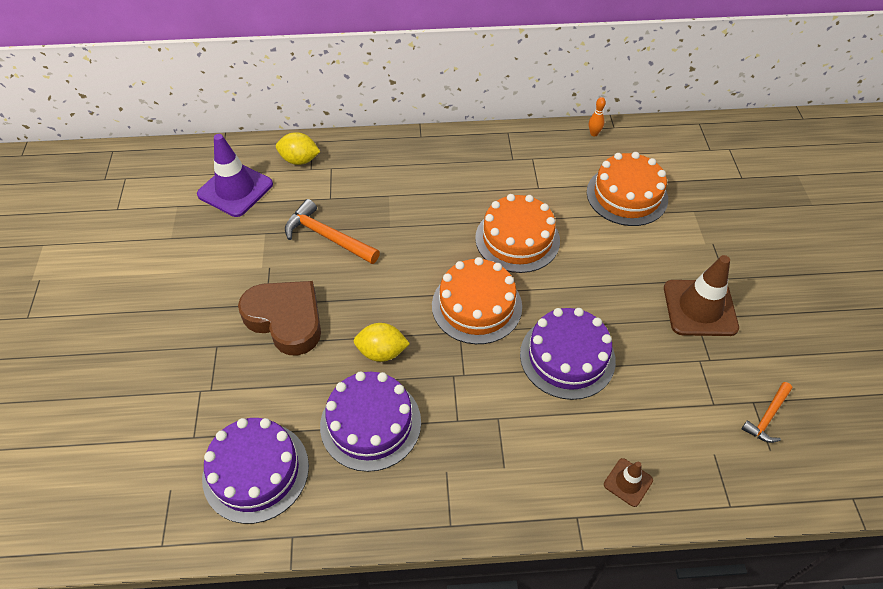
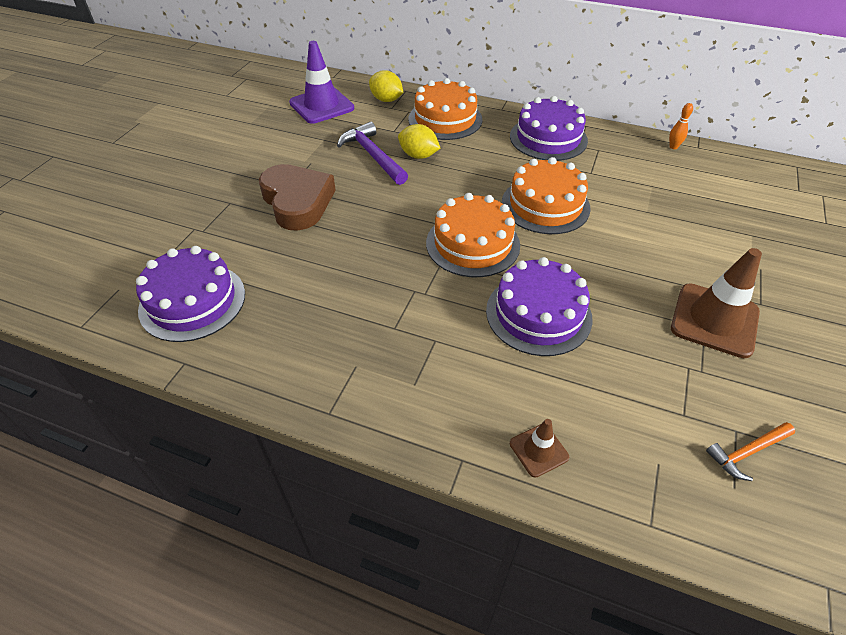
camera: 25 degrees right, 5 degrees down
(327, 236) = (373, 155): orange hammer -> purple hammer
(370, 423) = (313, 301): purple cake -> purple cake (548, 138)
(382, 352) = (361, 251): yellow lemon -> yellow lemon (418, 156)
(627, 195) = (681, 202): orange cake -> orange cake (445, 119)

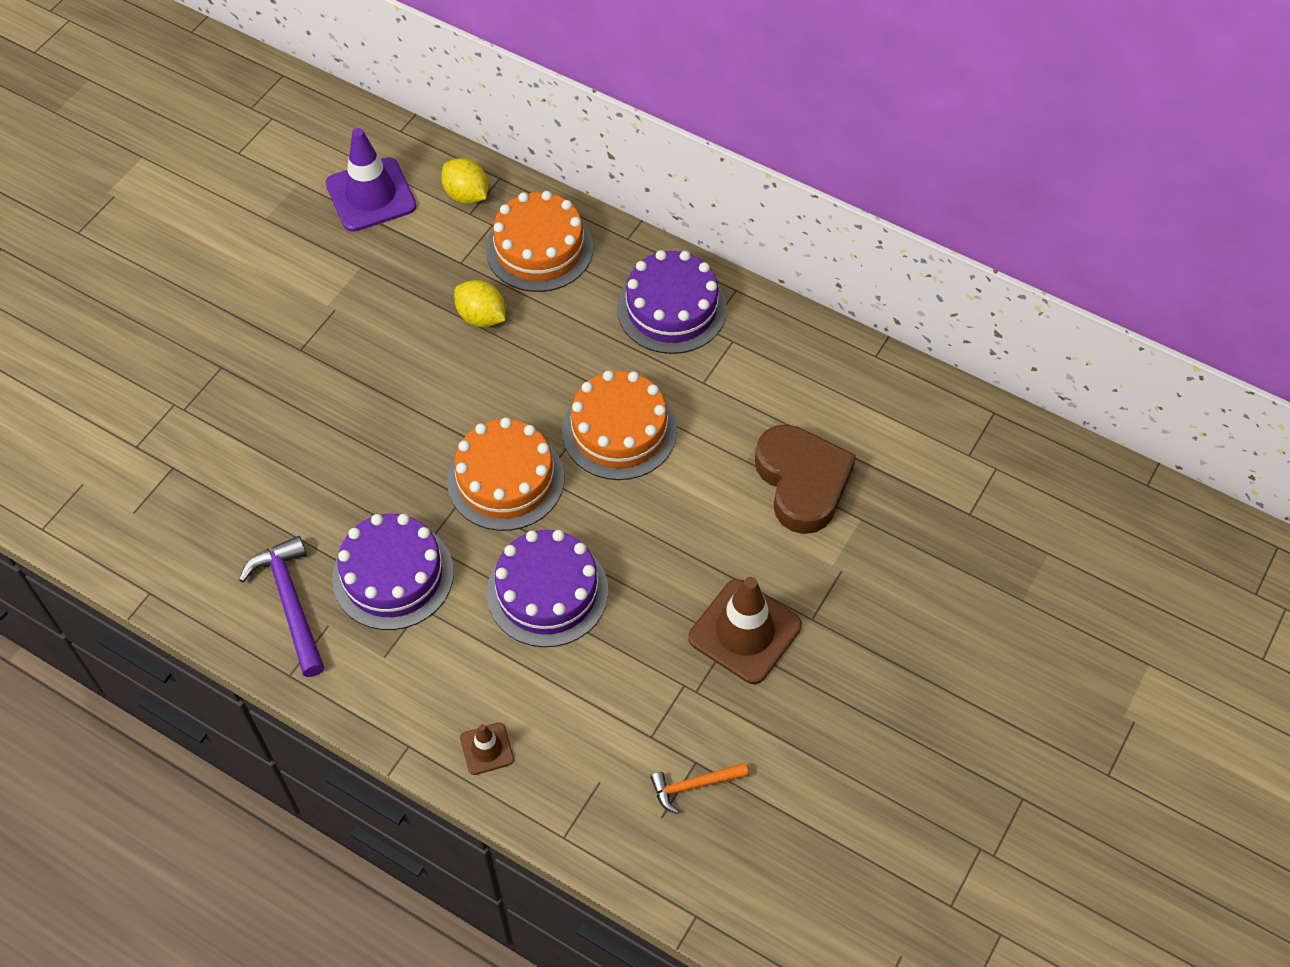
camera: 10 degrees right, 10 degrees up
(192, 301) = (164, 513): purple cake -> purple cake (393, 575)
(297, 202) = (306, 378): brown heart -> brown heart (802, 482)
(373, 155) = (420, 308): purple hammer -> purple hammer (291, 603)
(673, 147) = (840, 350): orange bowling pin -> none

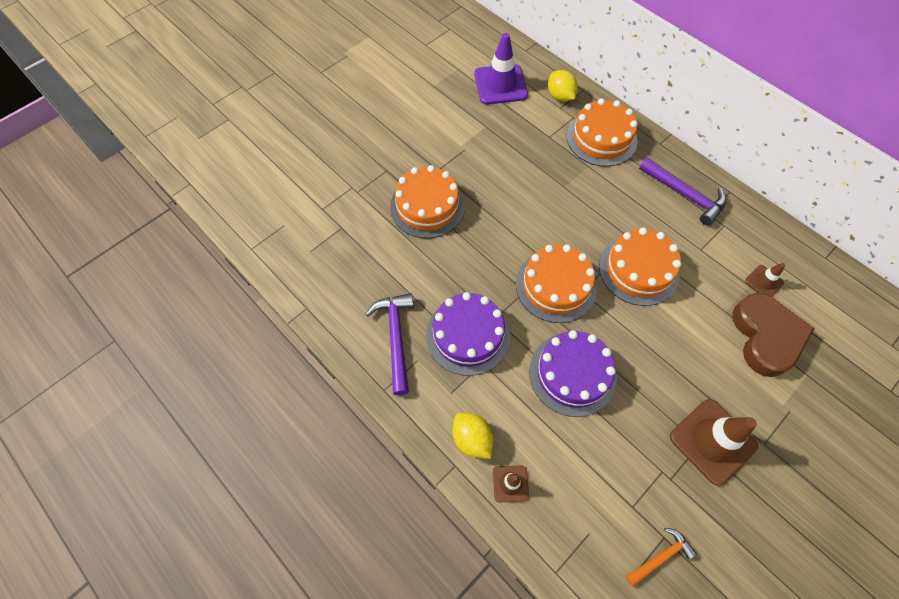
camera: 15 degrees right, 5 degrees up
(296, 407) = (427, 206): none -> orange cake
(481, 317) = (557, 174): yellow lemon -> yellow lemon (472, 439)
(671, 308) = (684, 195): purple cake -> purple hammer
(694, 785) = (661, 557): orange hammer -> orange hammer turned 150 degrees clockwise
(794, 408) = (764, 282): none -> brown traffic cone

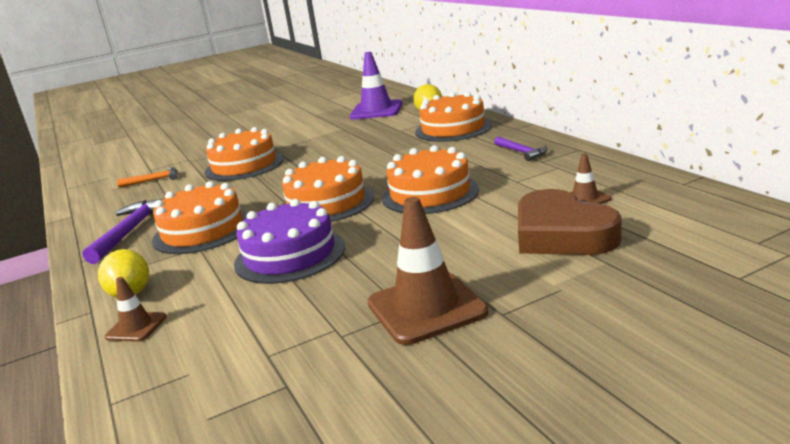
camera: 20 degrees right, 40 degrees down
(468, 335) = (202, 230): purple cake -> orange cake
(661, 557) = (264, 403): orange hammer -> orange hammer (154, 180)
(684, 195) = (521, 152): purple hammer -> purple hammer, size x0.60
(765, 337) = (561, 234): brown heart -> brown heart turned 135 degrees clockwise

